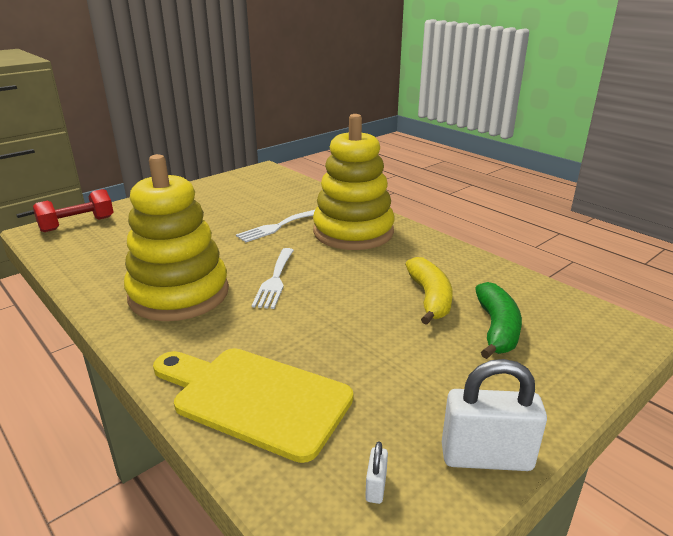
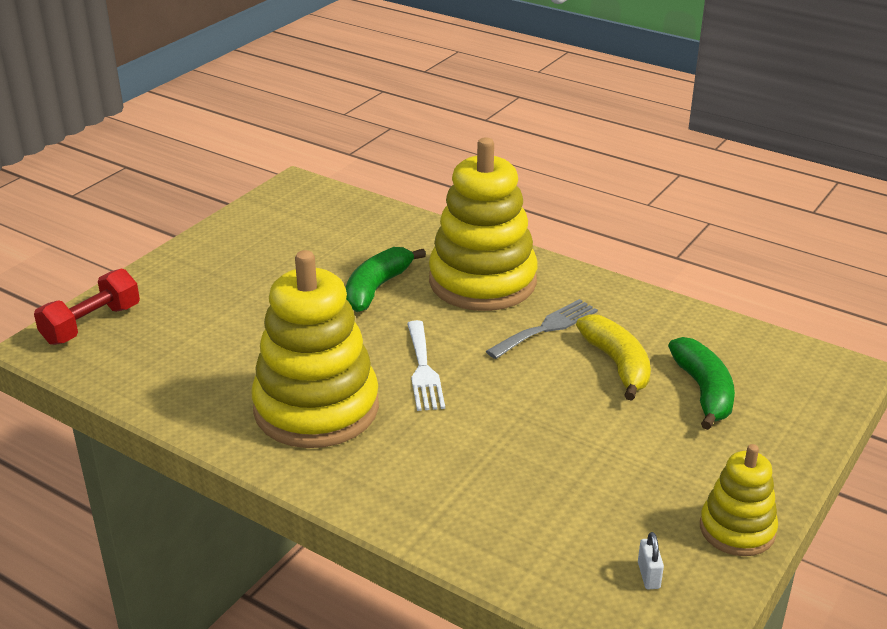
camera: 15 degrees left, 5 degrees up
(254, 398) = (486, 516): yellow cutting board -> none
(276, 227) = (377, 288): white fork -> green banana
(385, 266) = (546, 328): none -> grey fork
(486, 457) = (737, 529): white padlock -> yellow stacking toy

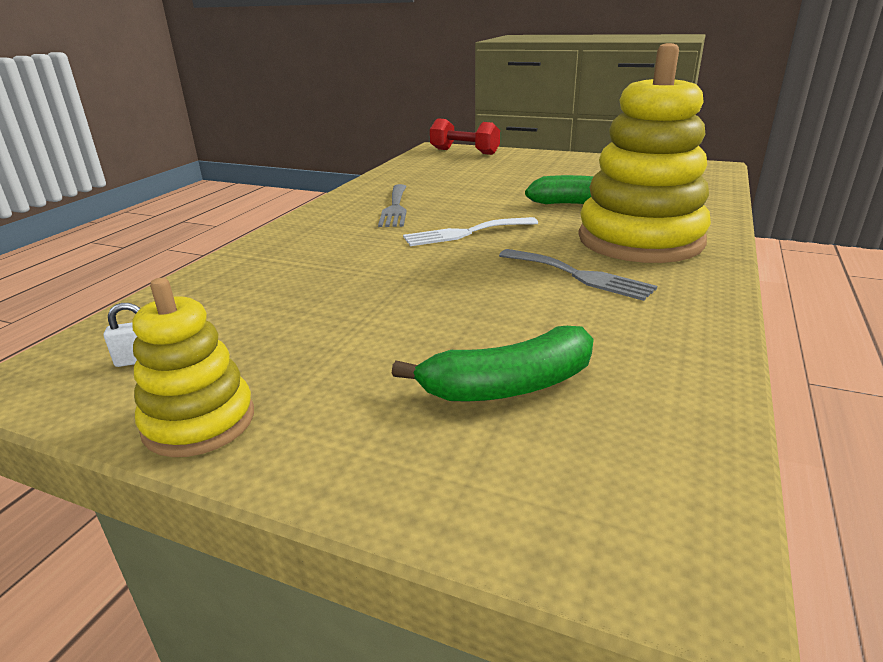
camera: 80 degrees right, 5 degrees down
(316, 408) = (395, 208): yellow stacking toy -> grey fork
(617, 364) = (534, 320): yellow banana -> none

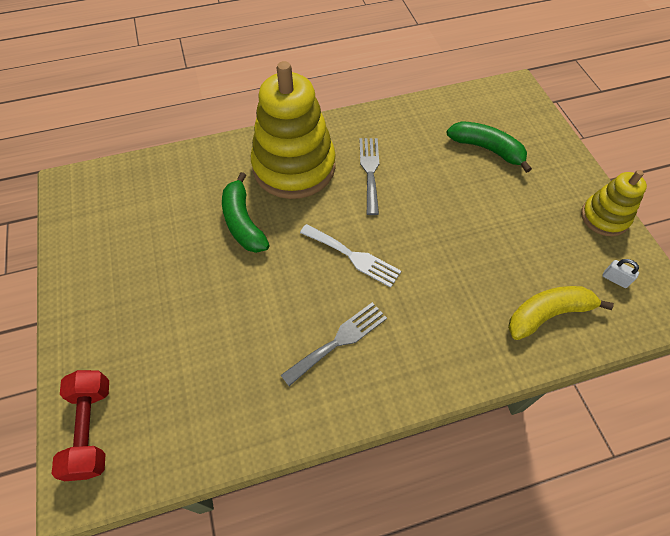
camera: 130 degrees left, 30 degrees up
(221, 293) = (548, 314): none -> yellow banana

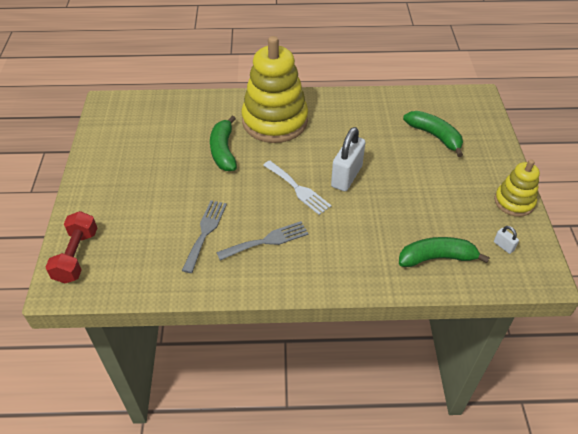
camera: 15 degrees right, 10 degrees down
(370, 171) = (333, 134): grey fork -> grey fork (205, 232)
(405, 225) = (346, 176): none -> white padlock
(548, 314) = (437, 258): yellow banana -> green banana

